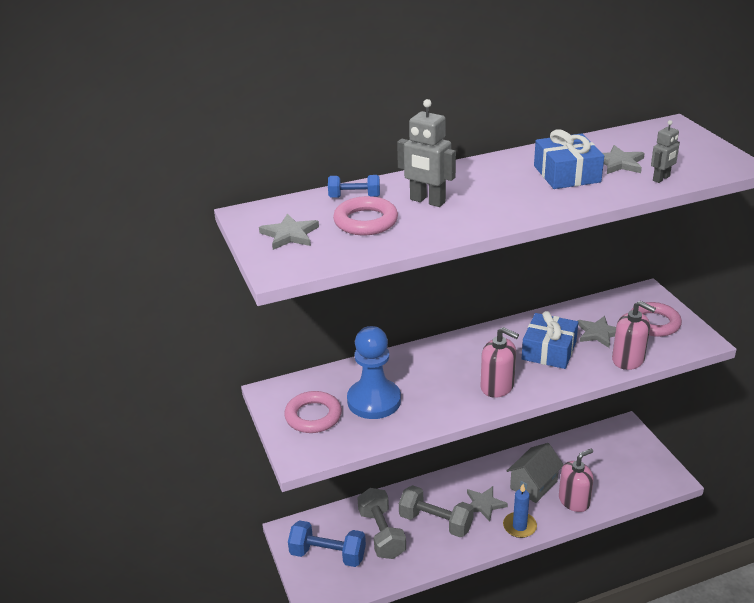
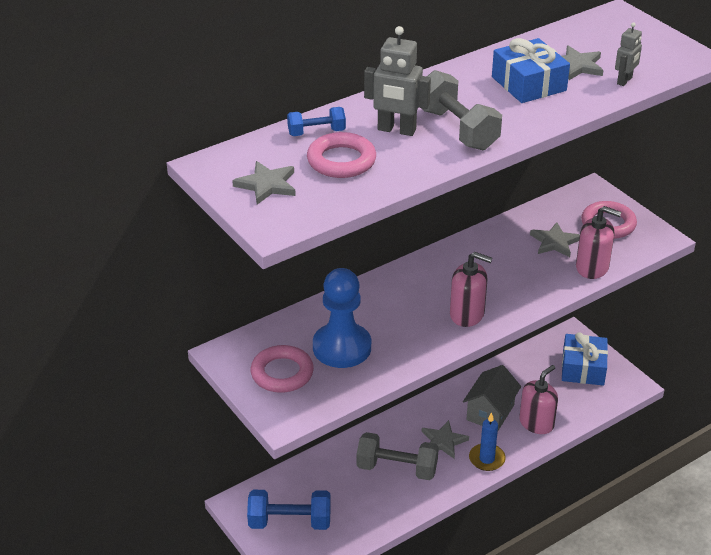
camera: 15 degrees left, 5 degrees up
(382, 534) = (342, 490): grey dumbbell -> grey dumbbell (457, 129)
(549, 350) = (509, 268): blue gift -> blue gift (583, 368)

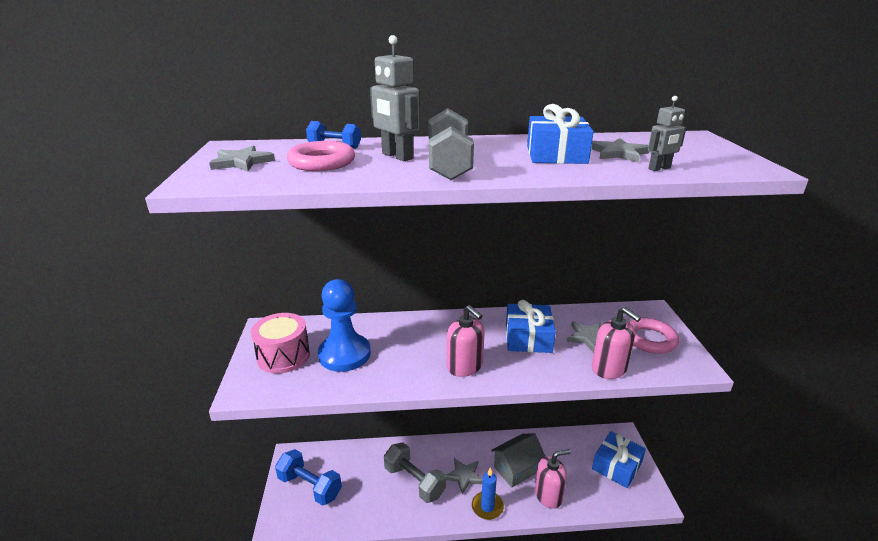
camera: 30 degrees right, 10 degrees down
(282, 373) = (283, 356): pink ring -> pink drum
(500, 263) = (528, 338): none -> blue gift

